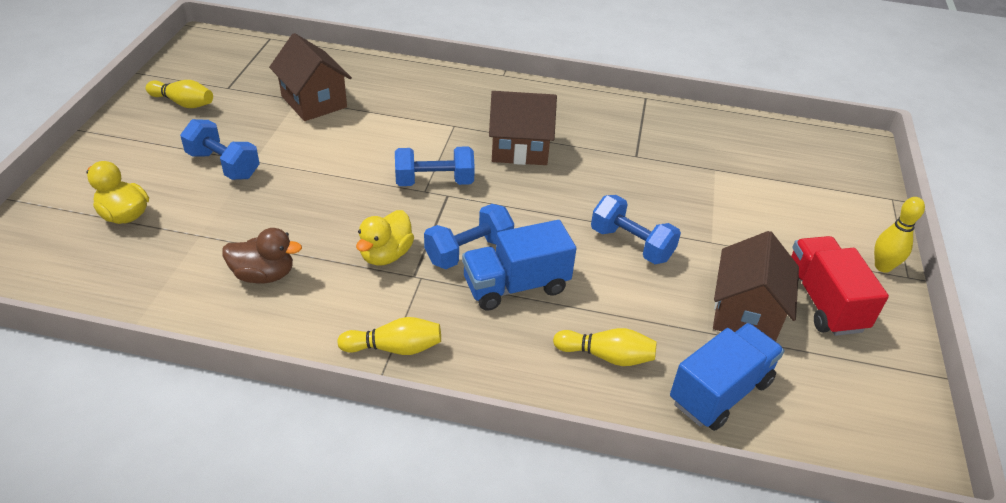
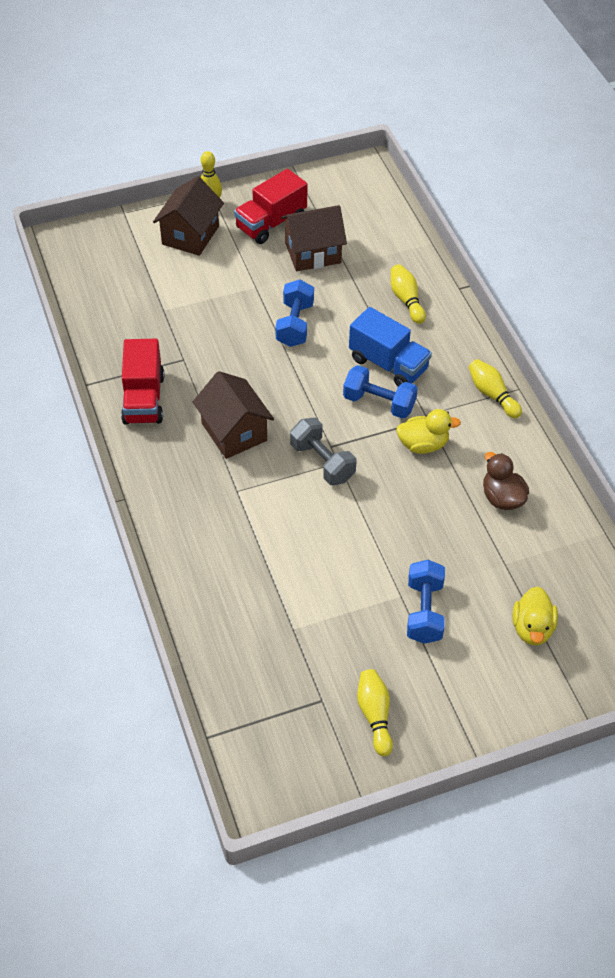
camera: 120 degrees left, 10 degrees up
(314, 102) = (286, 613): brown house -> brown house (190, 235)
(434, 182) = (322, 462): blue dumbbell -> grey dumbbell
(603, 118) = (144, 399): none -> red truck
(720, 392) = (388, 246): blue truck -> none

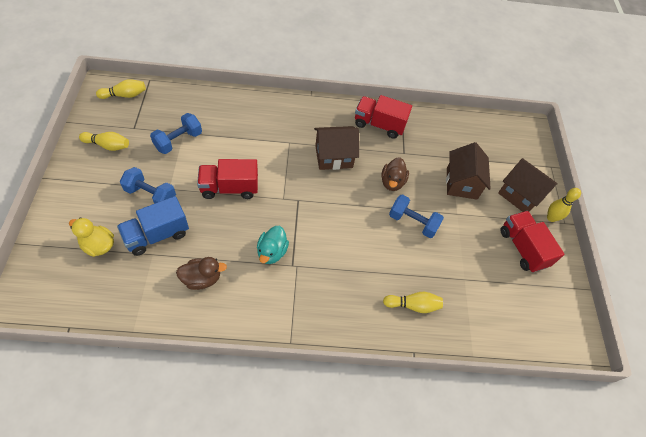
camera: 105 degrees right, 5 degrees up
(242, 359) = (392, 182): none -> brown duck
(313, 253) = (483, 262): brown house -> brown house (461, 183)
(322, 462) = (288, 190): grey dumbbell -> none
(357, 527) = (229, 188): none -> red truck
(379, 403) = (320, 242): blue dumbbell -> blue dumbbell (178, 141)
(388, 364) = (353, 263): blue truck -> blue truck (157, 235)
(423, 444) = (272, 252): yellow duck -> turquoise duck
(492, 395) = (293, 320): yellow bowling pin -> yellow bowling pin (124, 95)

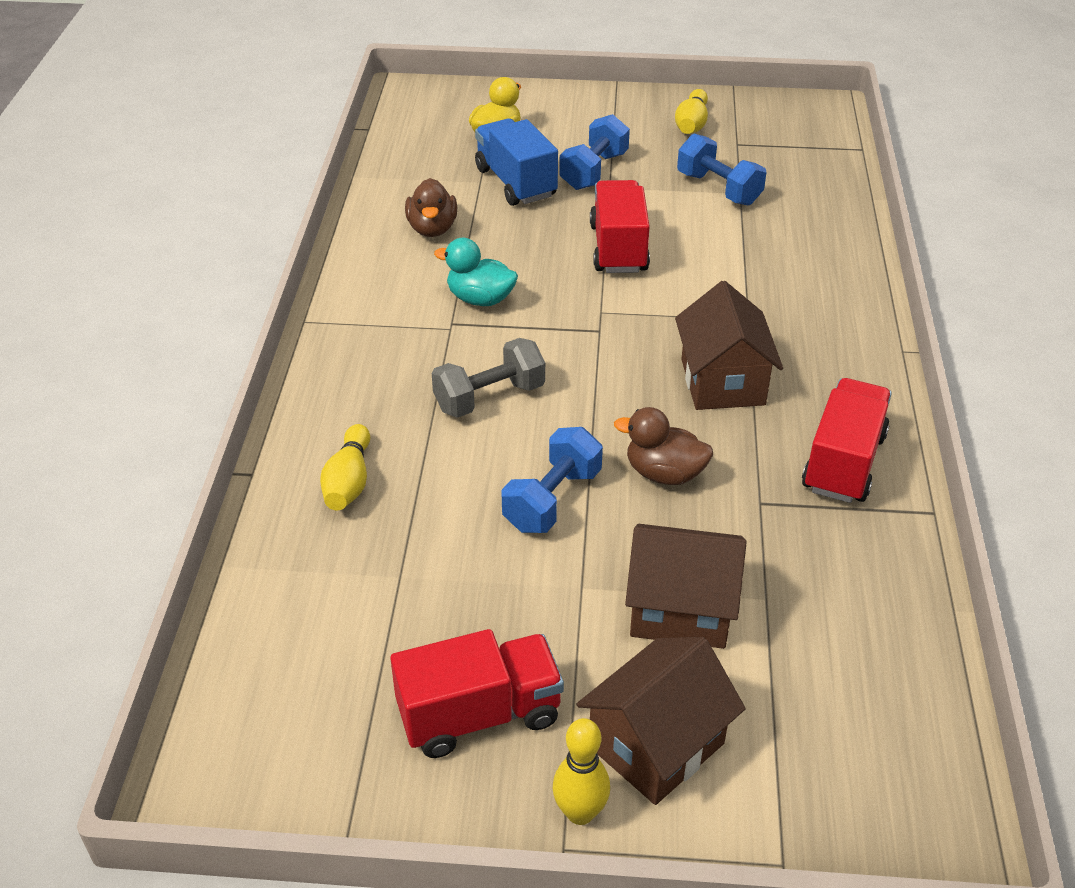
camera: 100 degrees right, 15 degrees down
(124, 95) = (812, 128): yellow bowling pin -> none
(350, 247) = (489, 398): none -> grey dumbbell

